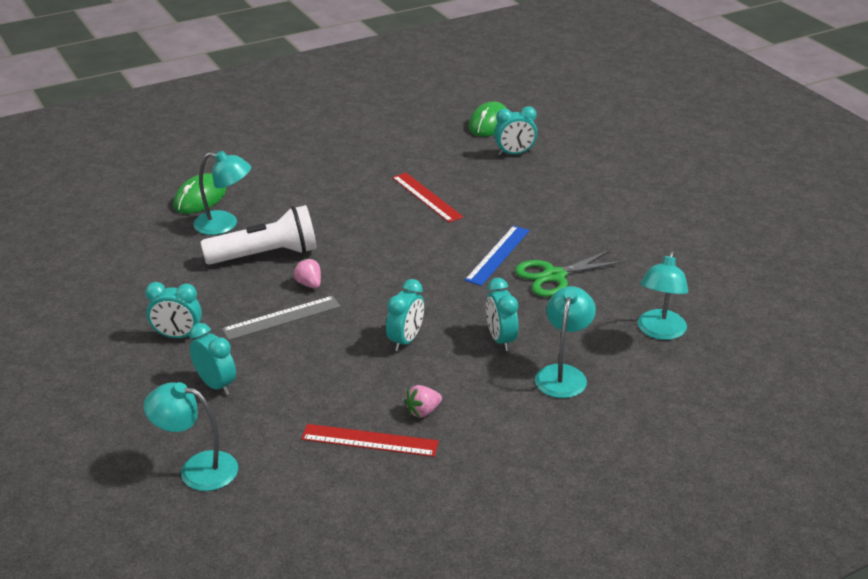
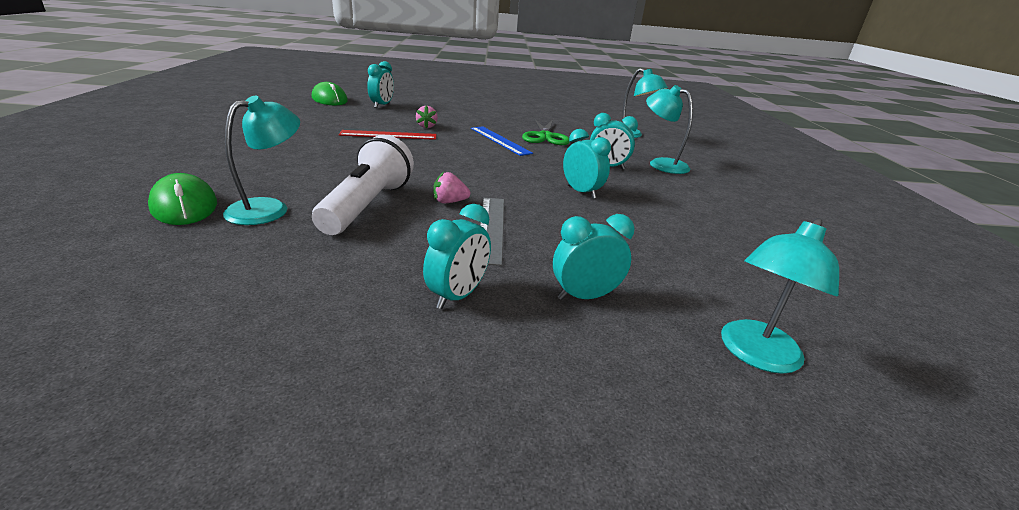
camera: 65 degrees left, 5 degrees down
(369, 440) = (721, 242): red ruler -> none
(423, 411) = (686, 212): pink strawberry -> pink strawberry (427, 126)

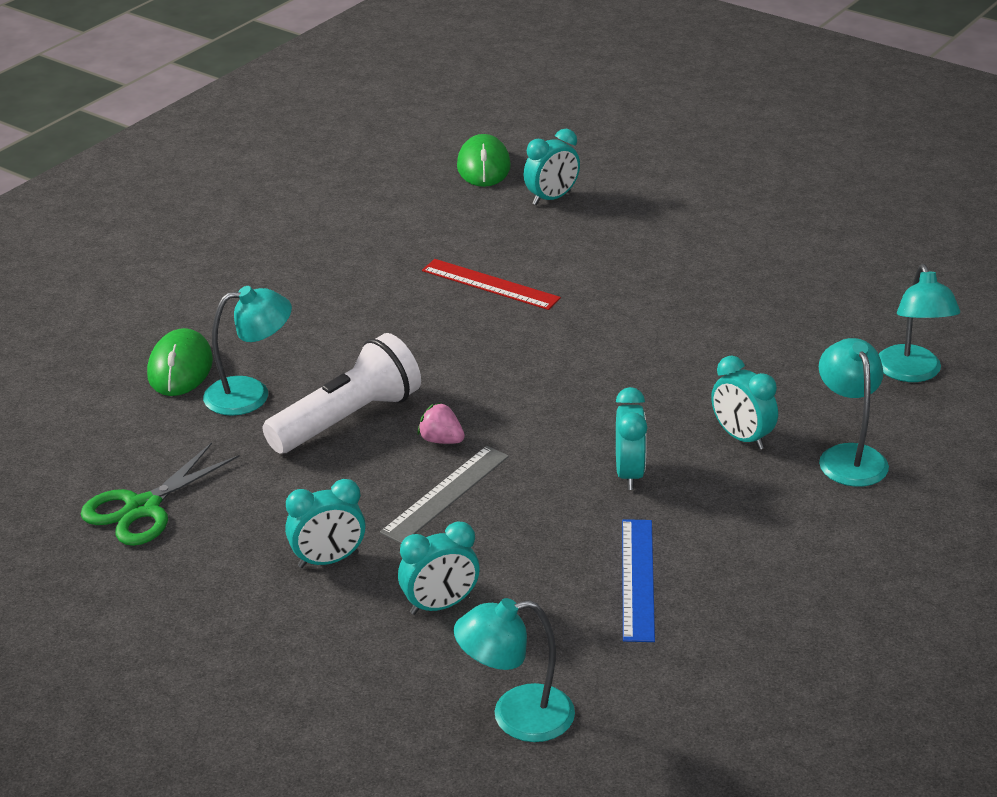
camera: 40 degrees right, 5 degrees up
(427, 126) = (567, 273): pink strawberry -> none
(500, 140) = (646, 334): blue ruler -> blue ruler (637, 579)
(545, 136) = (736, 341): green scissors -> green scissors (142, 508)
(584, 296) = (440, 605): turquoise clock -> turquoise clock turned 135 degrees clockwise

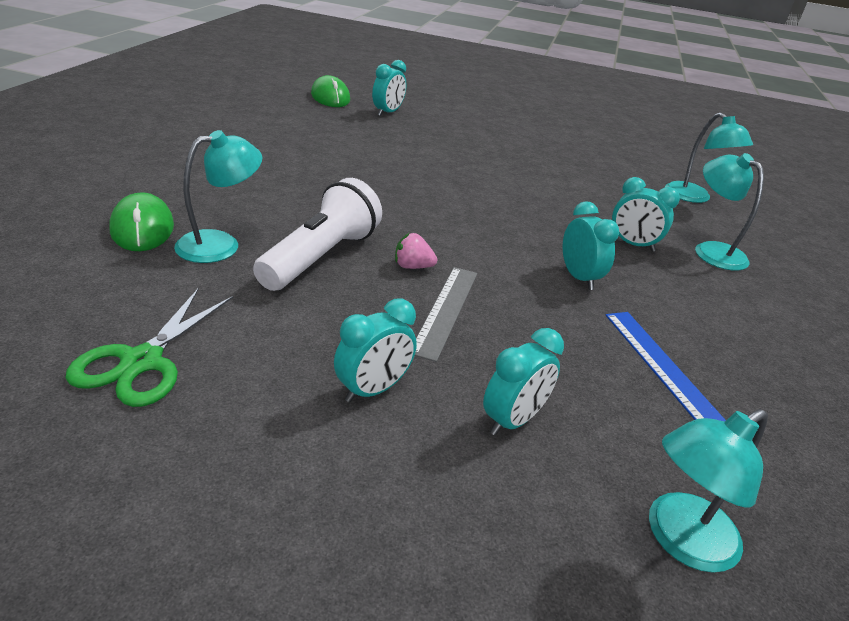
camera: 25 degrees left, 0 degrees up
(490, 284) = (379, 159): red ruler -> none

